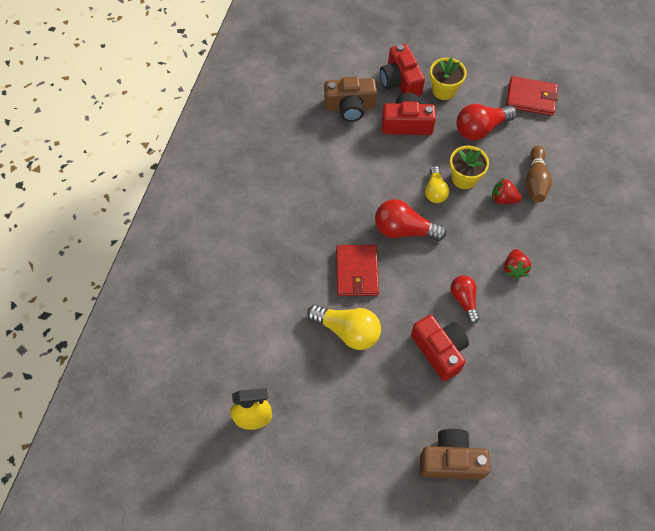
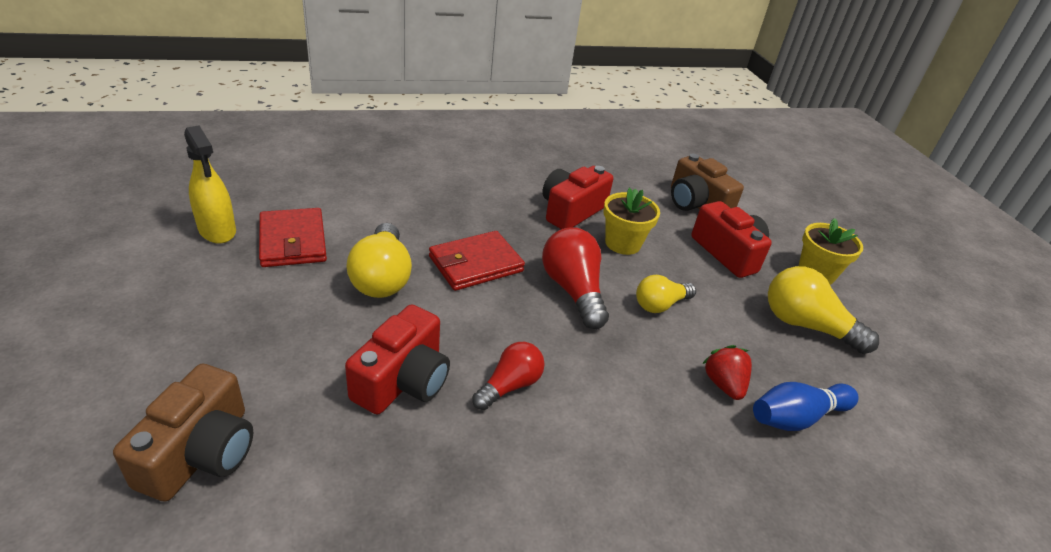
camera: 55 degrees right, 25 degrees down
(400, 81) = (778, 233): red camera -> red camera (571, 211)
(451, 460) = (201, 452): brown camera -> brown camera turned 45 degrees clockwise
(464, 178) = (710, 329): yellow flower pot -> yellow flower pot (622, 243)
(480, 129) = (806, 326): red light bulb -> yellow light bulb
(514, 268) = (615, 436): red strawberry -> none
(531, 98) = (925, 369): red wallet -> red wallet (293, 241)
(535, 181) = (796, 417): brown bowling pin -> blue bowling pin

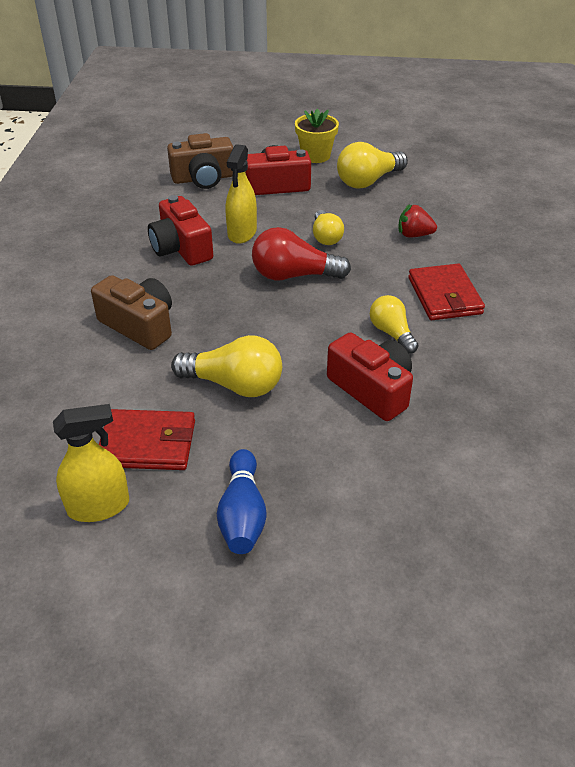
camera: 65 degrees left, 5 degrees up
(201, 452) = (424, 516): brown camera -> brown camera (139, 325)
(475, 264) = (237, 322): red wallet -> red wallet (444, 296)
(509, 386) = (392, 333): red light bulb -> yellow light bulb
(622, 243) = (242, 233): yellow flower pot -> yellow spray bottle
(796, 417) = (448, 216): blue bowling pin -> blue bowling pin (242, 514)

